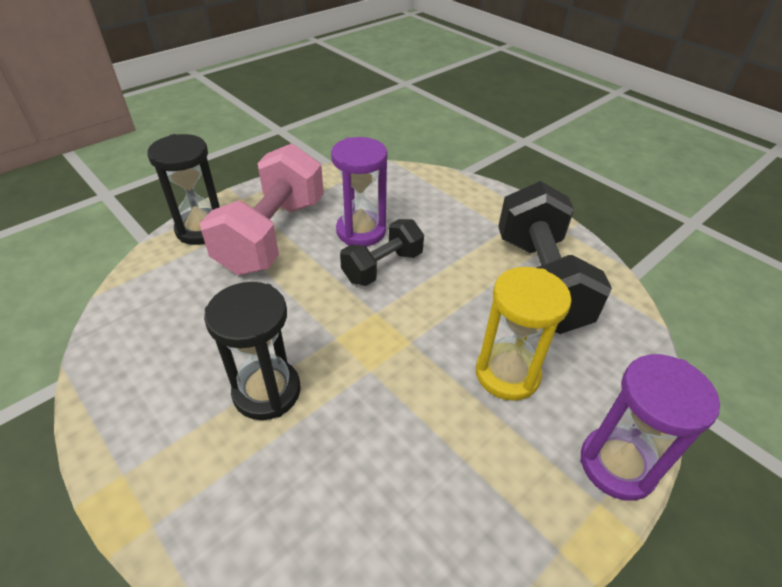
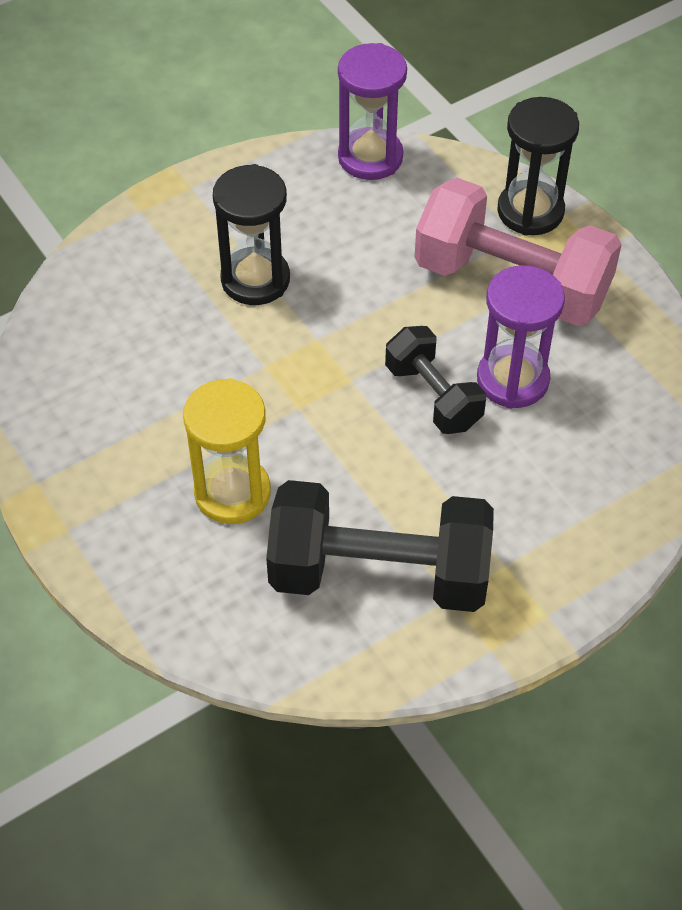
camera: 100 degrees right, 10 degrees up
(617, 465) = (98, 560): purple hourglass -> purple hourglass (370, 157)

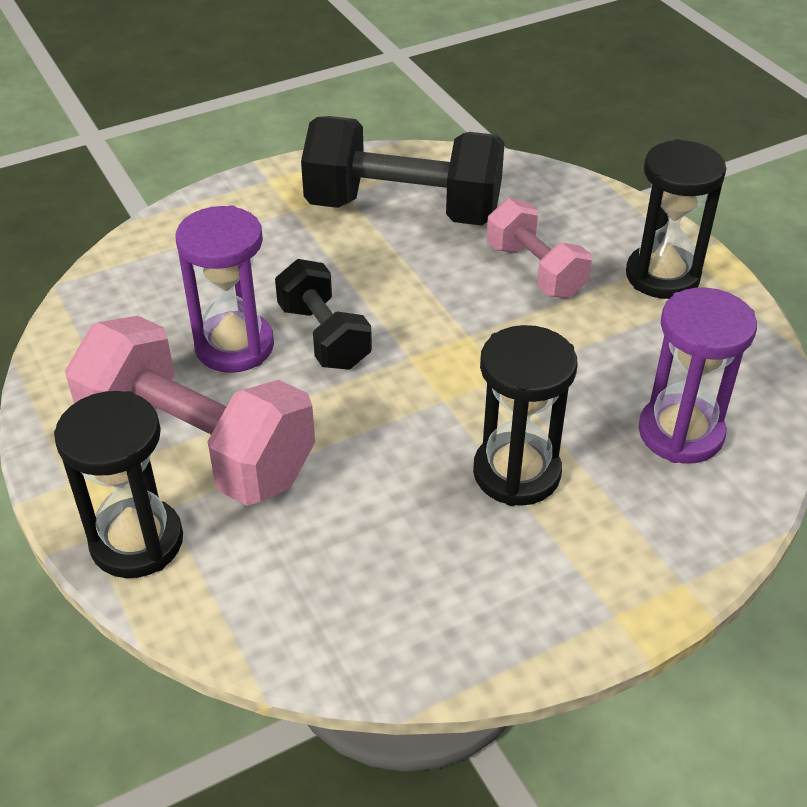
camera: 175 degrees left, 10 degrees down
(101, 495) = (662, 276): none -> black hourglass
(232, 493) = (535, 270): yellow hourglass -> pink dumbbell
(370, 157) = (342, 648): purple hourglass -> purple hourglass (680, 433)

